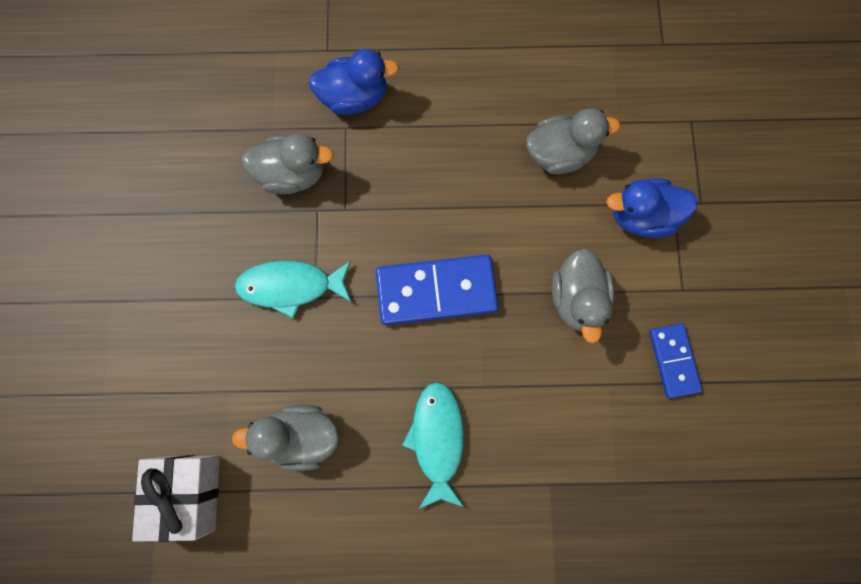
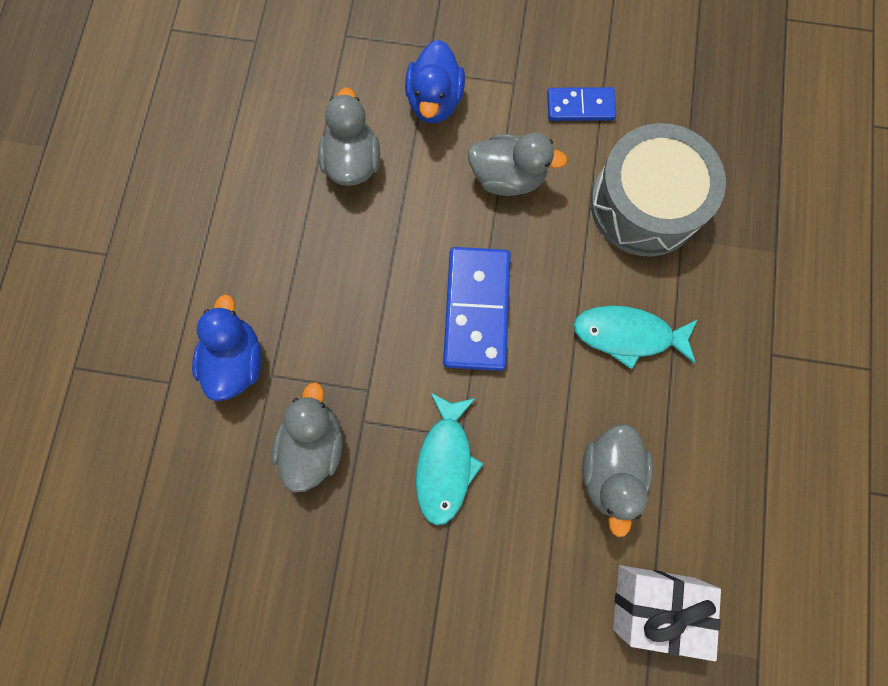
camera: 80 degrees left, 0 degrees up
(579, 441) = (645, 204): none -> grey drum

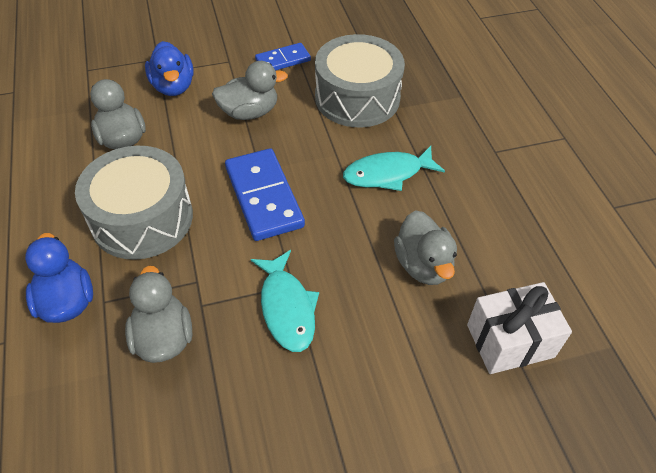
camera: 25 degrees left, 25 degrees down
(339, 285) = (142, 218): none -> grey drum

